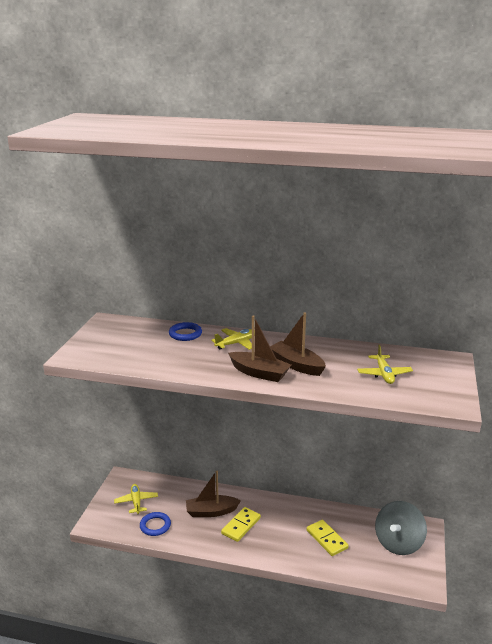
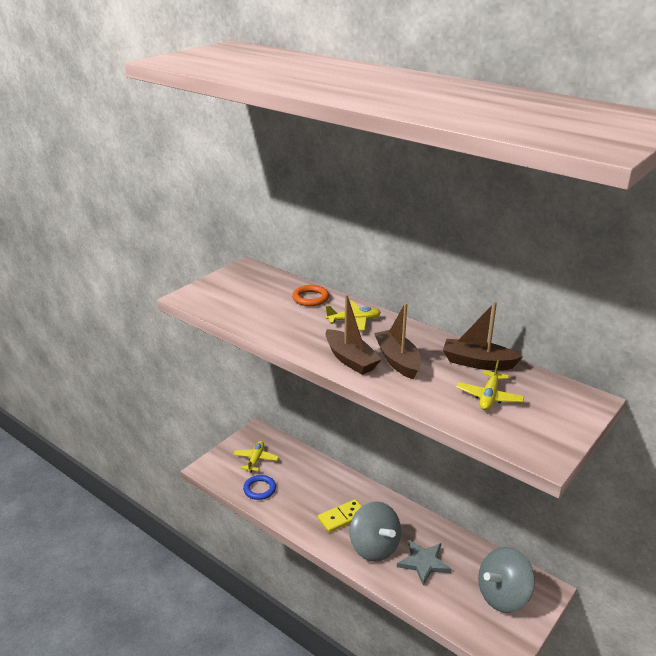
camera: 25 degrees right, 5 degrees up
(185, 334) = (310, 298): blue ring -> orange ring
(211, 512) = (321, 493): brown boat -> brown boat (477, 363)
(281, 540) = (374, 547): none -> grey spinning top
(327, 539) = (424, 563): yellow domino -> grey star

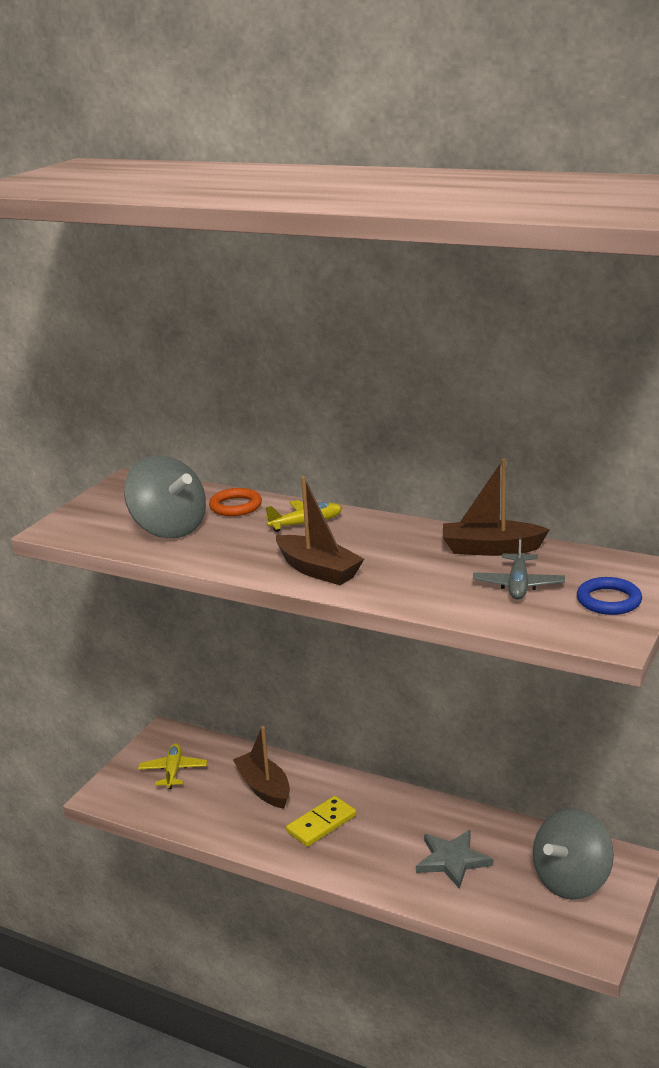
camera: 10 degrees left, 5 degrees down
(259, 489) = (190, 809): blue ring -> blue ring (608, 600)
(374, 547) = (378, 853): grey spinning top -> grey spinning top (169, 529)
(398, 361) = (383, 562): brown boat -> brown boat (264, 788)
(489, 397) = (518, 585): yellow plane -> grey plane

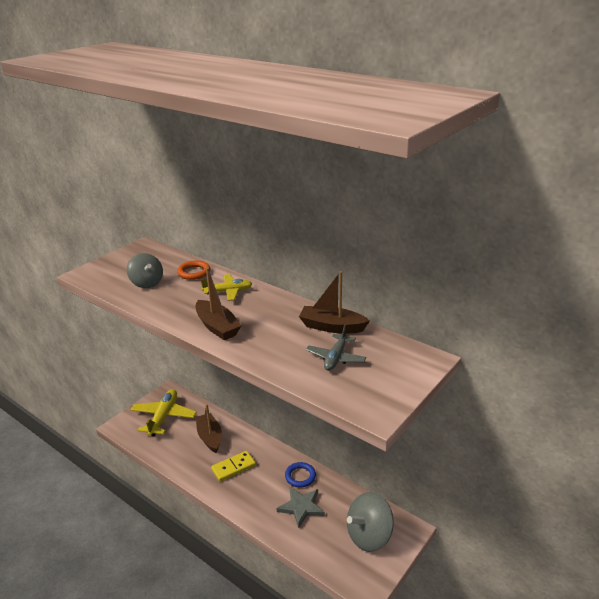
camera: 10 degrees right, 5 degrees up
(169, 529) = (147, 283): grey spinning top -> grey spinning top, size x0.66
(173, 771) = (163, 417): yellow plane -> yellow plane, size x1.65
(608, 600) = (389, 380): blue ring -> blue ring (300, 476)

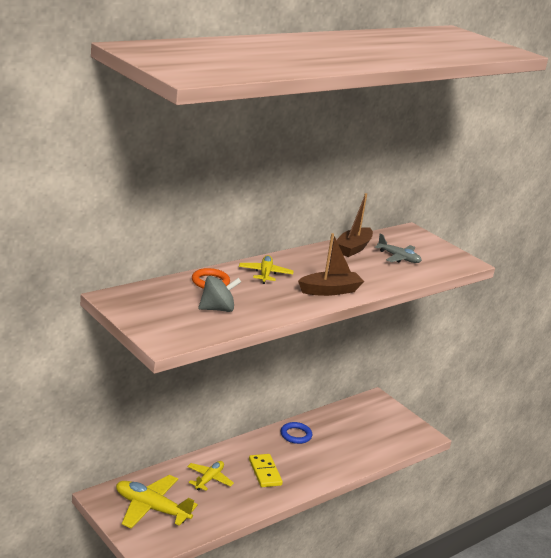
camera: 80 degrees left, 5 degrees down
(210, 437) = (209, 479): brown boat -> yellow plane
(301, 507) = (334, 444): grey star -> none
(369, 536) = (377, 419): grey spinning top -> none

